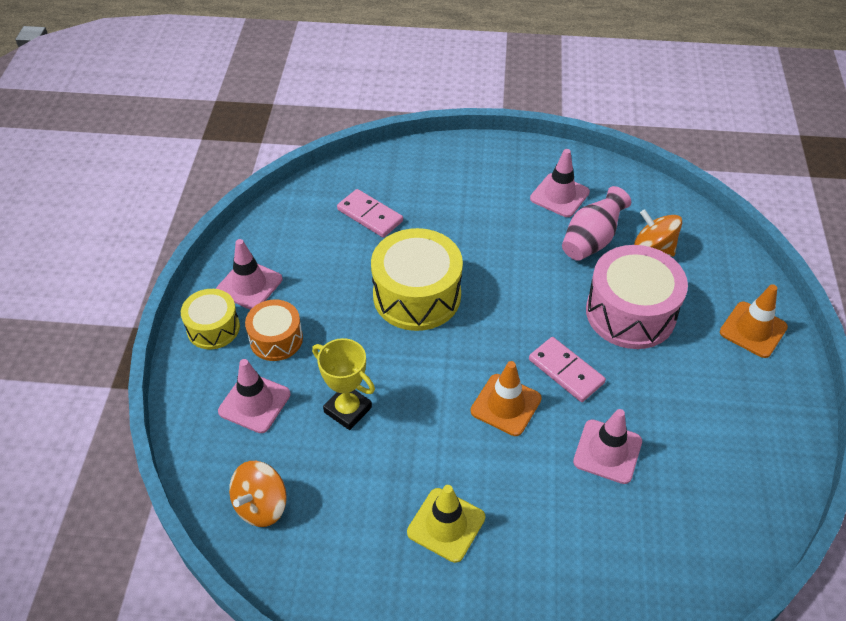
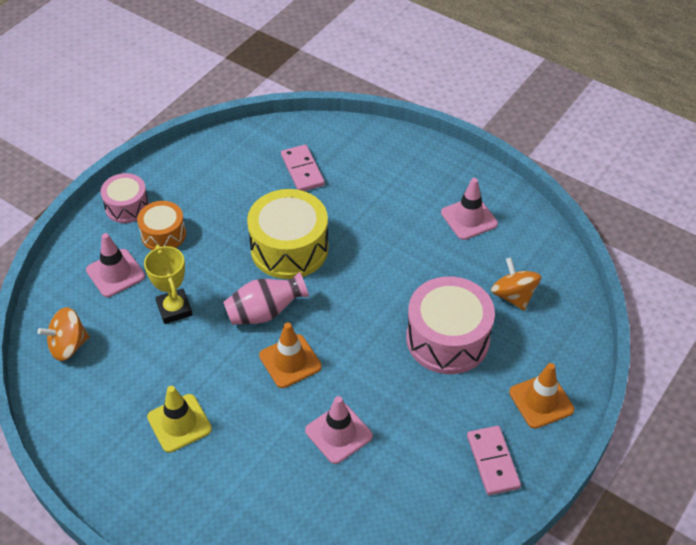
camera: 30 degrees right, 0 degrees up
(213, 328) = (127, 206): yellow drum -> pink drum
(249, 285) = (174, 186): pink traffic cone -> none
(566, 371) = (357, 359): pink domino -> pink domino (493, 462)
(591, 240) = (464, 267): pink vase -> pink vase (265, 312)

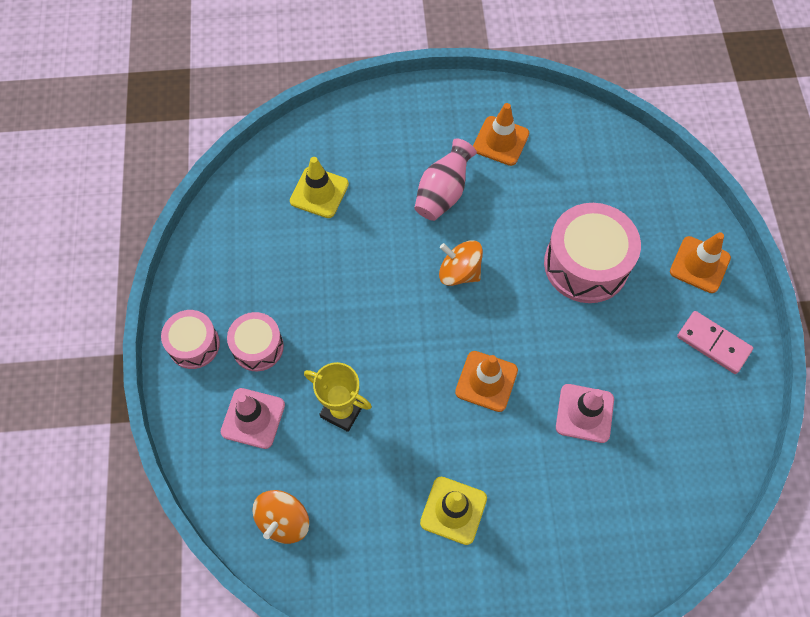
camera: 40 degrees left, 15 degrees up
(163, 234) = (258, 347): orange drum -> pink drum
(265, 312) = (422, 353): pink vase -> pink vase (443, 193)
(289, 248) = (382, 277): yellow drum -> none
(302, 170) = (319, 192): pink domino -> yellow traffic cone
(469, 218) = (500, 141): pink traffic cone -> orange traffic cone
(513, 296) = (598, 188): orange spinning top -> orange spinning top (459, 272)

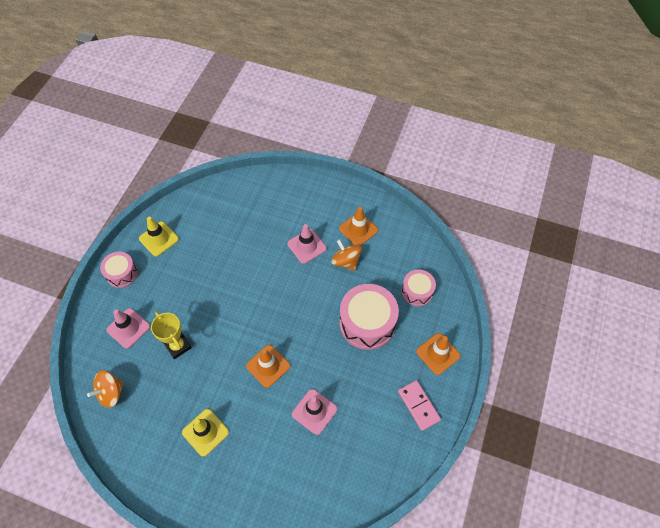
camera: 25 degrees right, 5 degrees down
(258, 347) = (154, 290): pink drum -> pink drum (417, 292)
(319, 192) = (237, 217): yellow traffic cone -> yellow traffic cone (159, 239)
(443, 193) = (306, 246): pink vase -> pink traffic cone
(459, 272) = (289, 296): orange spinning top -> orange spinning top (346, 261)

